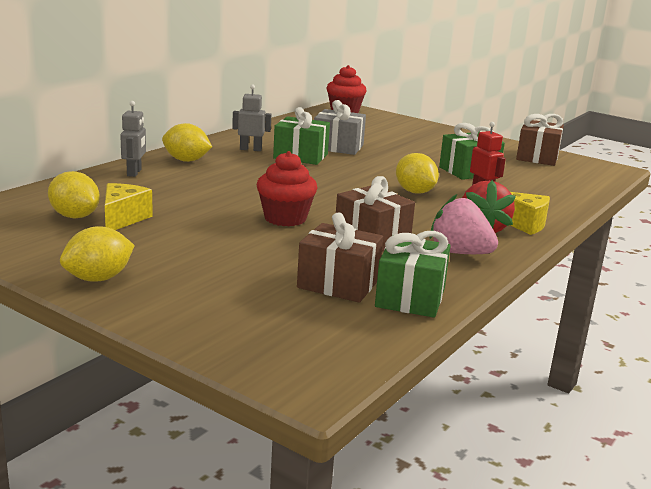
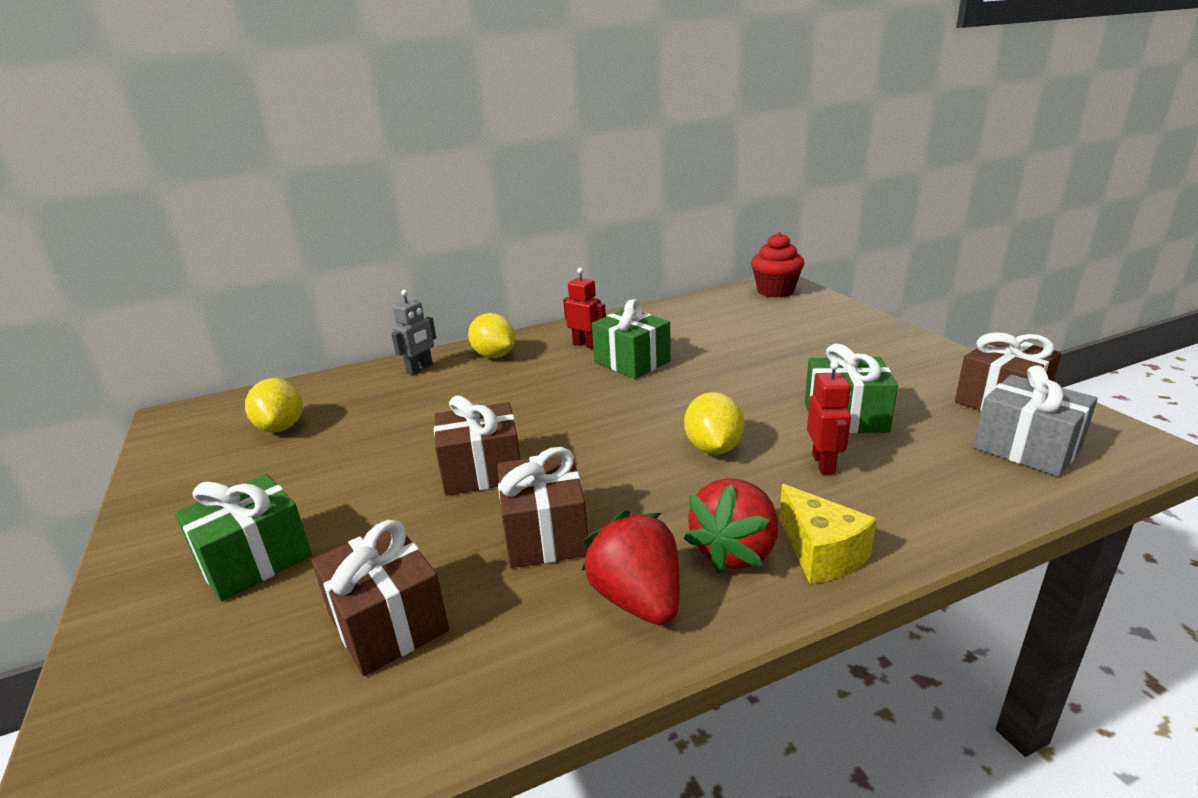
camera: 35 degrees right, 5 degrees up
(98, 278) = (167, 534): yellow lemon -> none
(123, 219) = (317, 439): yellow cheese -> none
(250, 149) = (586, 345): grey robot -> red robot
(285, 218) = (482, 471): red cupcake -> brown gift
(338, 147) = (699, 350): grey gift -> grey gift (1026, 448)
(410, 297) = (444, 689): green gift -> green gift (254, 560)
(459, 253) = (638, 599): pink strawberry -> red strawberry

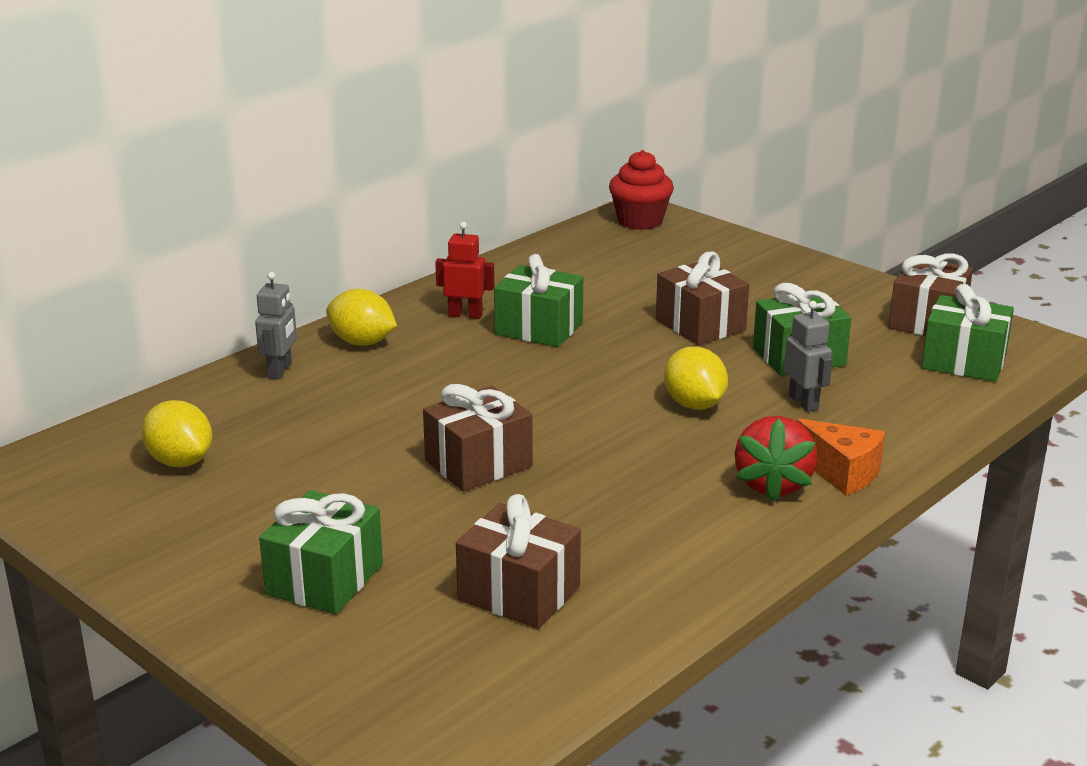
camera: 25 degrees left, 0 degrees up
(545, 534) = (596, 503): brown gift -> brown gift (700, 325)
(638, 599) = (719, 533): red strawberry -> none
(821, 553) = (842, 473): yellow cheese -> orange cheese
(824, 464) = (804, 402): red robot -> grey robot
(1026, 448) = (964, 361): grey gift -> green gift

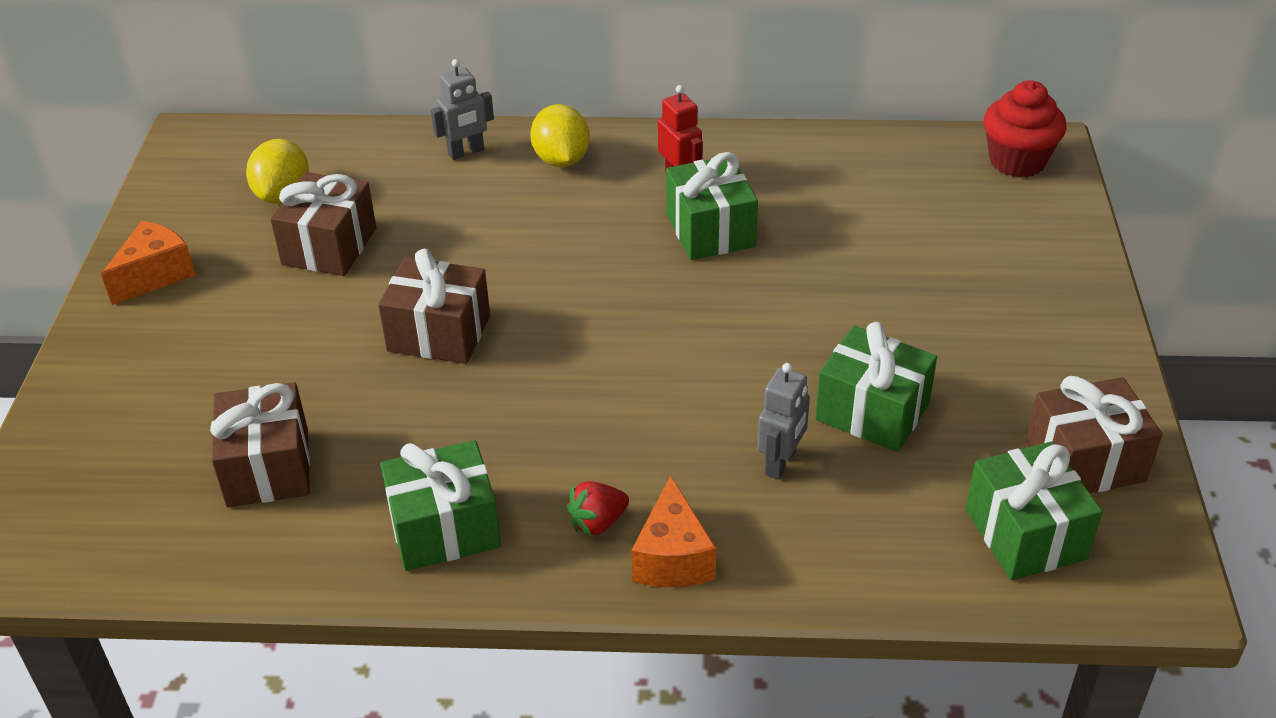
camera: 50 degrees right, 15 degrees up
(173, 558) = (155, 275): none -> orange cheese
(325, 579) = (194, 359): green gift -> green gift (444, 528)
(694, 405) = (687, 396): yellow lemon -> none
(700, 325) = (850, 316): brown gift -> brown gift (329, 246)
(773, 484) = (597, 522): red strawberry -> red strawberry, size x0.58

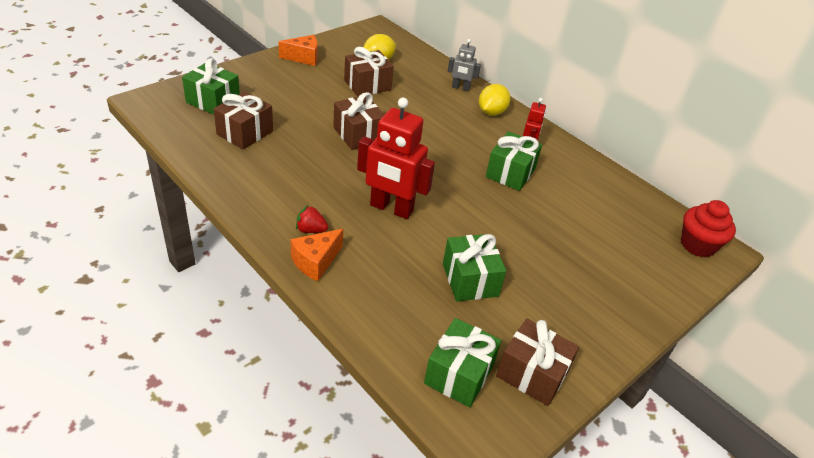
camera: 40 degrees right, 0 degrees up
(444, 528) = (263, 191): green gift -> green gift (213, 101)
(648, 402) = (391, 208): none -> red robot
(781, 463) = (405, 266): grey robot -> none

